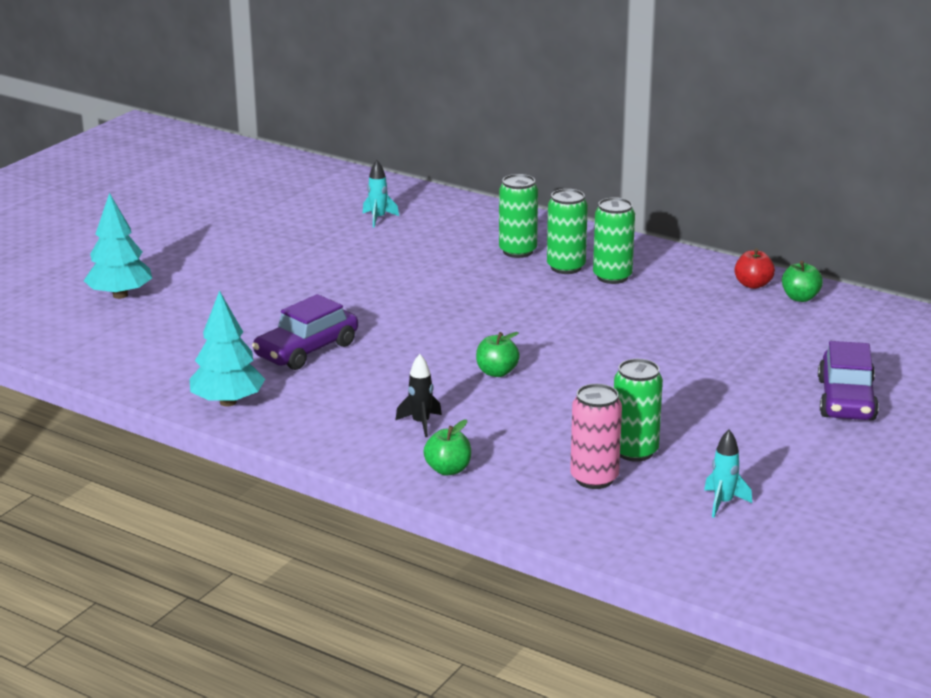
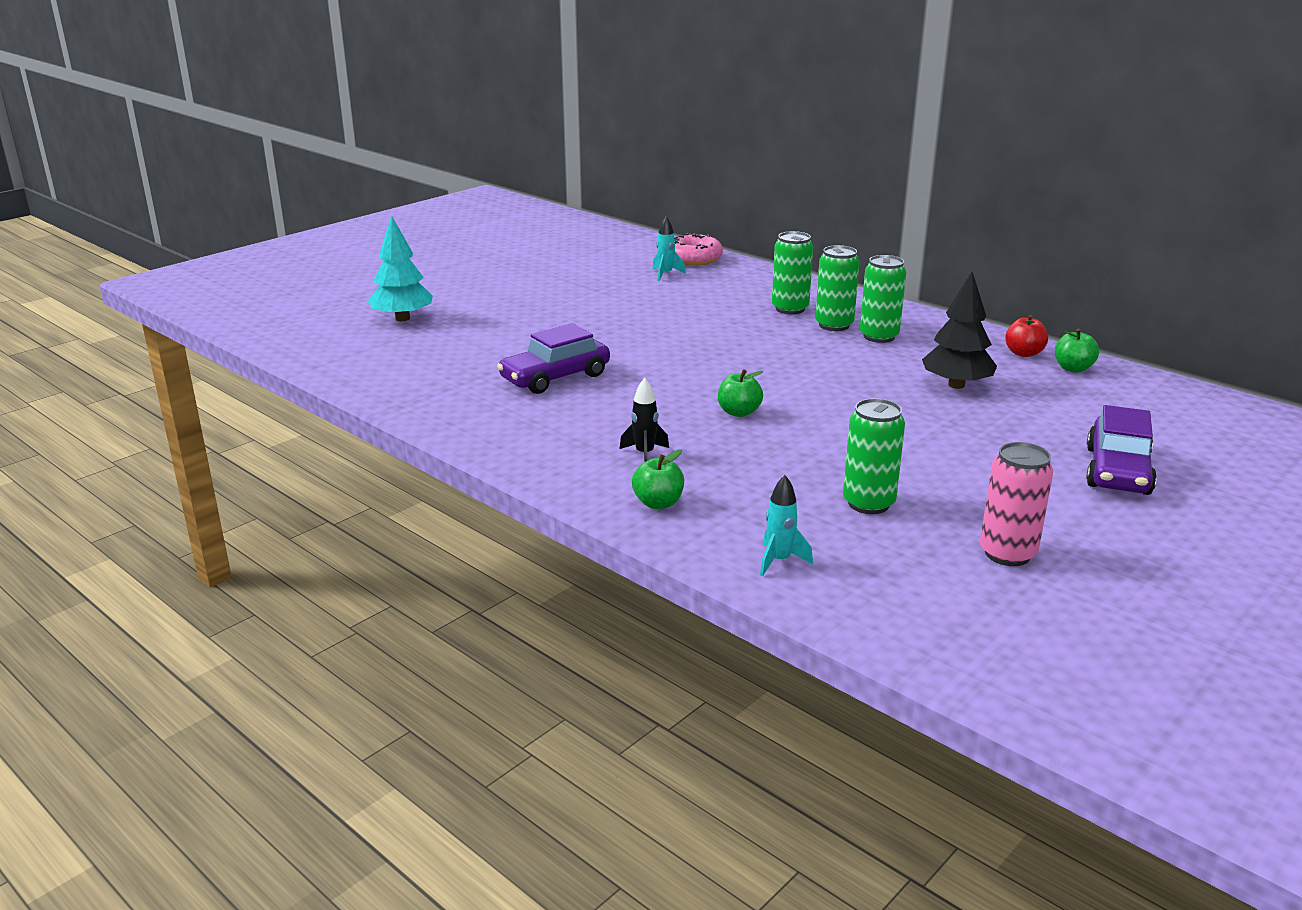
camera: 10 degrees right, 0 degrees up
(228, 402) = (458, 417): turquoise tree -> none
(402, 196) = (694, 259): none -> pink donut
(594, 478) = (817, 528): pink can -> pink can (1007, 554)
(694, 325) = (956, 385): none -> black tree
(723, 503) = (961, 569): turquoise rocket -> turquoise rocket (779, 561)

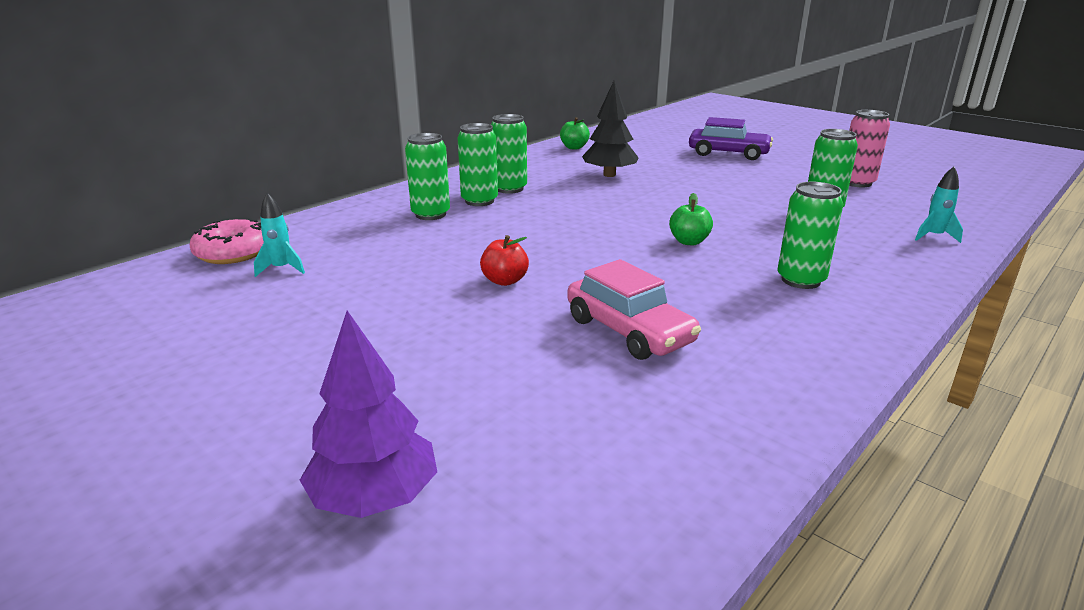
camera: 90 degrees left, 0 degrees up
(402, 318) = (374, 498): turquoise tree -> purple tree
(555, 377) = (629, 331): purple car -> pink car
(644, 454) = (800, 280): black rocket -> green can
(658, 503) = (889, 275): green apple -> none
(1023, 353) = (547, 155): red apple -> red apple (505, 281)

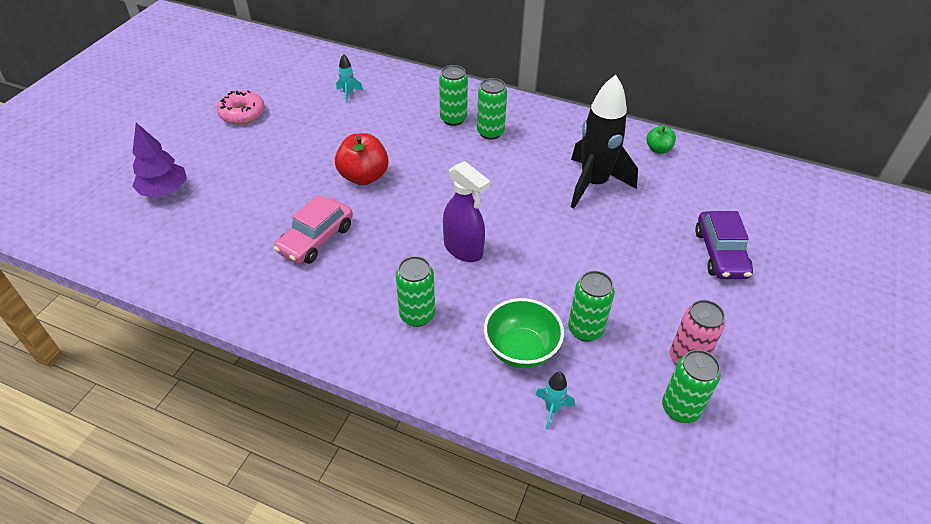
camera: 70 degrees right, 20 degrees up
(233, 253) = (362, 71): pink donut -> pink donut (242, 113)
(505, 281) = (364, 176): red apple -> red apple, size x1.75
(509, 189) = (525, 139): green can -> green can (680, 408)
(609, 175) = (593, 184): black tree -> black rocket
(689, 241) = (463, 249): green apple -> purple spray bottle
(854, 237) = (521, 350): none -> green bowl

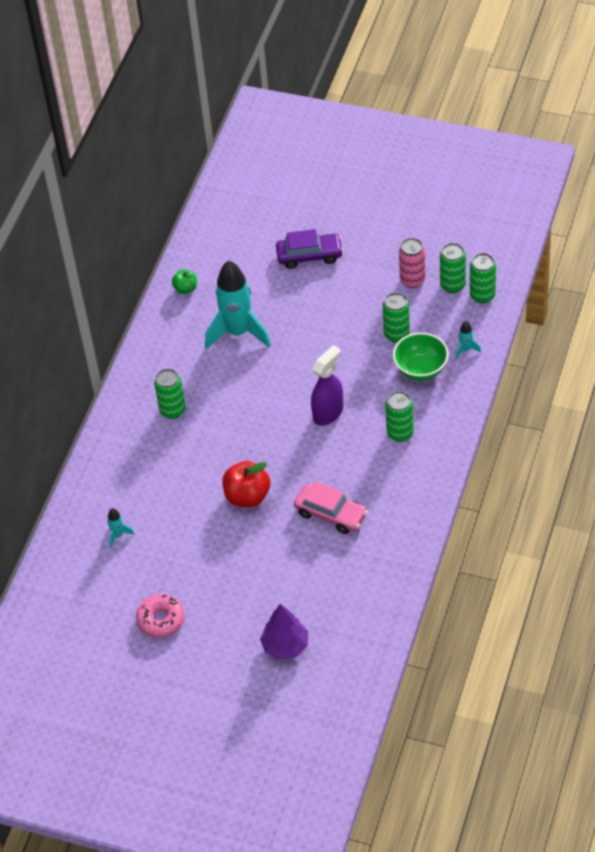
camera: 90 degrees left, 5 degrees up
(453, 119) = (154, 441): green can -> green can (482, 295)
(593, 184) = (238, 332): black rocket -> turquoise rocket

